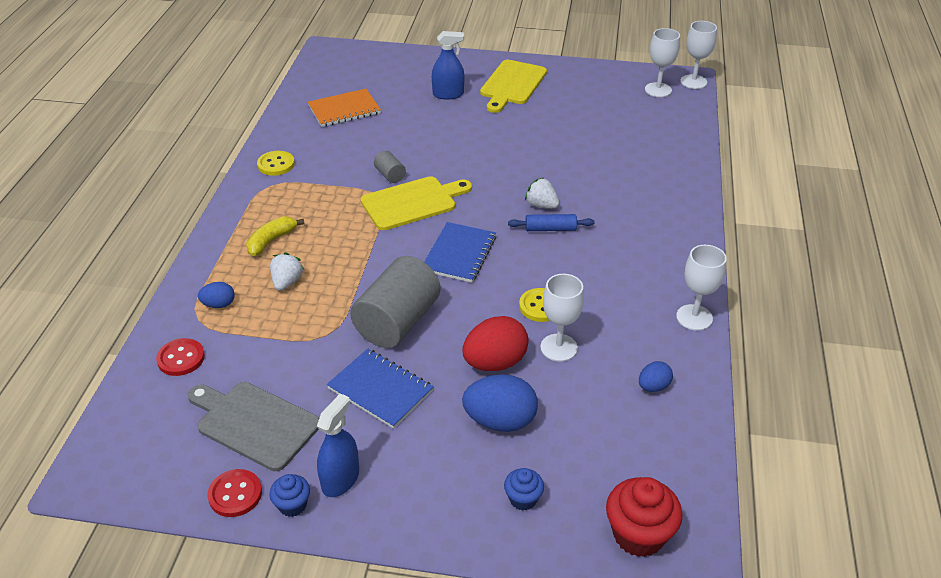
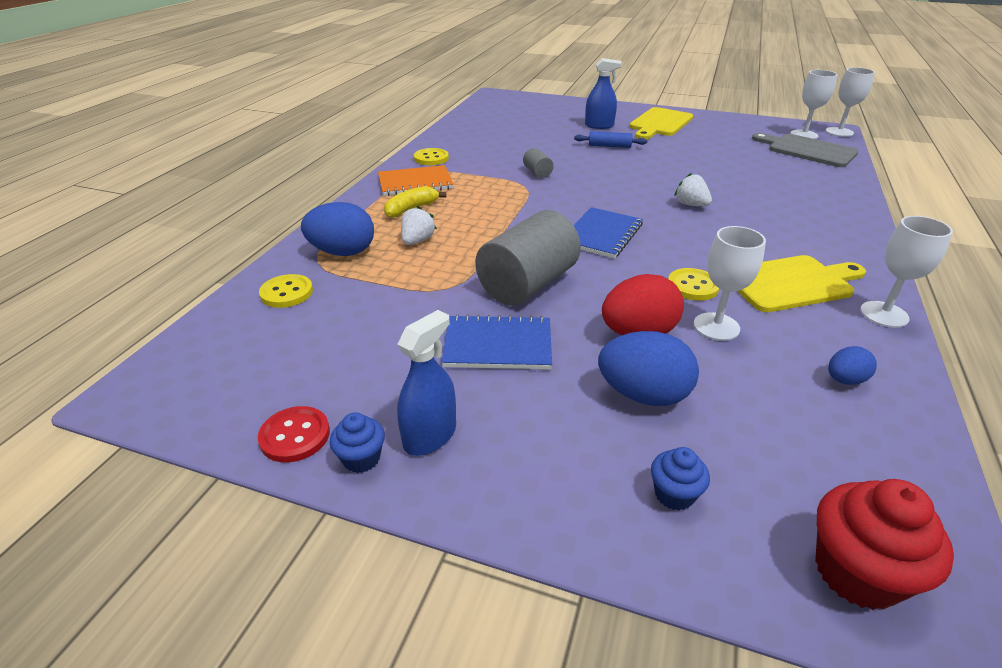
camera: 10 degrees right, 5 degrees down
(181, 358) = (287, 293): red button -> yellow button
(219, 304) = (343, 252): blue egg -> blue egg, size x1.86
(254, 423) = (343, 362): grey cutting board -> grey cutting board (808, 150)
(344, 110) = (502, 129): orange notebook -> orange notebook (415, 183)
(380, 389) = (498, 345): blue notebook -> blue notebook turned 45 degrees counterclockwise
(412, 202) = (557, 193): yellow cutting board -> yellow cutting board (791, 283)
(550, 229) = (701, 223): blue rolling pin -> blue rolling pin (609, 146)

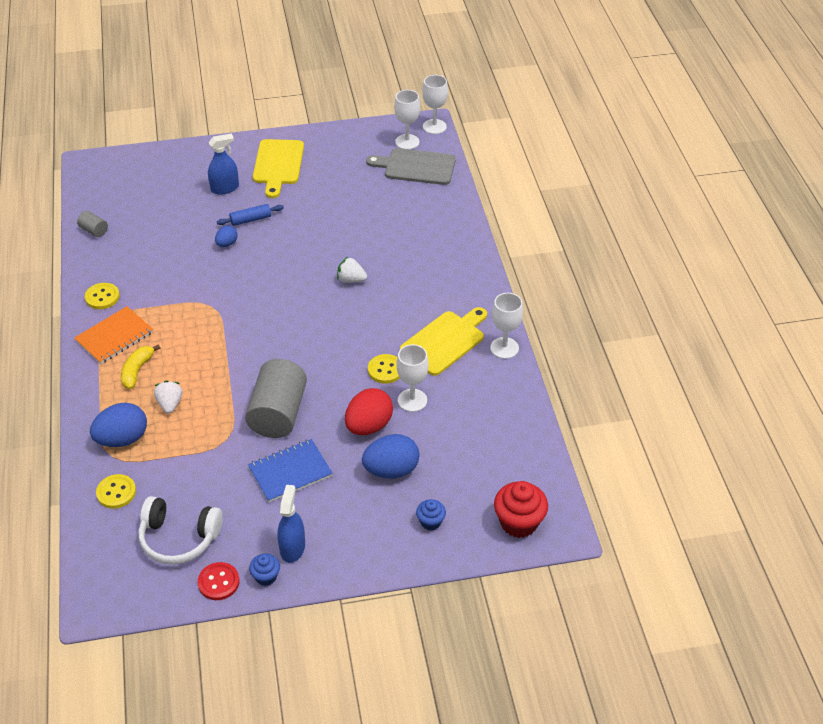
camera: 30 degrees left, 10 degrees up
(302, 362) = (179, 538): none -> white headphones
(537, 172) = (210, 283): grey cylinder -> grey cylinder (94, 230)
(602, 234) = (302, 341): blue notebook -> none
(844, 380) = (492, 412): blue egg -> blue egg (227, 244)

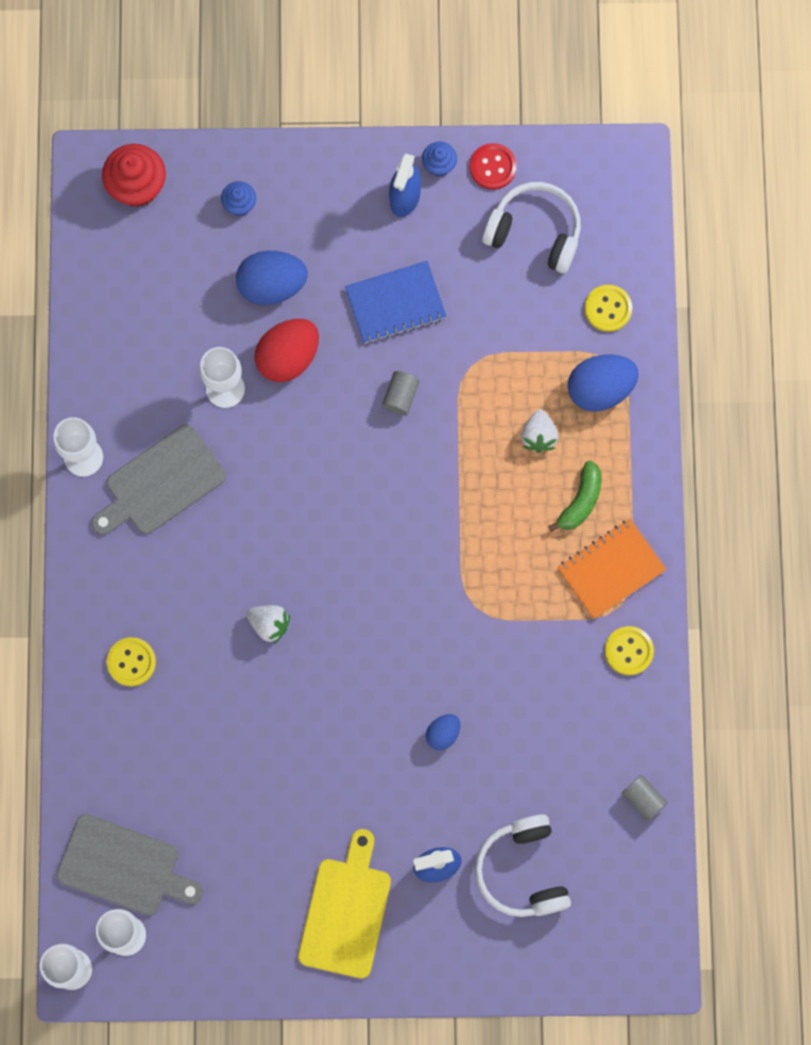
camera: 170 degrees left, 30 degrees up
(137, 371) = (581, 501): yellow banana -> green banana
(171, 192) = (522, 871): none -> white headphones
(251, 219) = (402, 783): blue rolling pin -> none
(278, 413) = (400, 396): grey cylinder -> grey cylinder, size x0.44
(385, 370) = (250, 446): yellow button -> yellow button (131, 662)
(444, 341) = (161, 483): yellow cutting board -> grey cutting board

